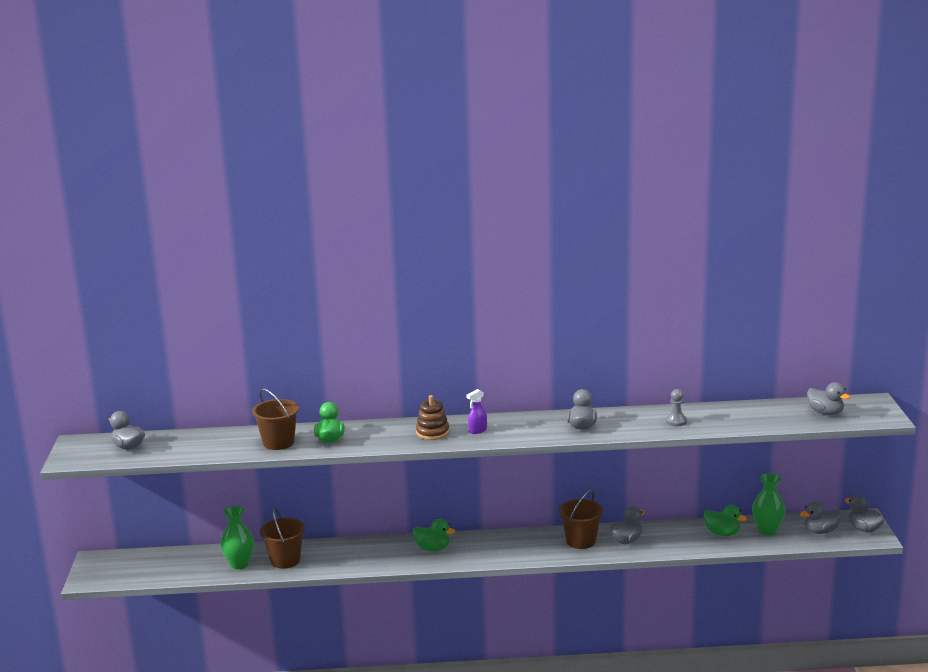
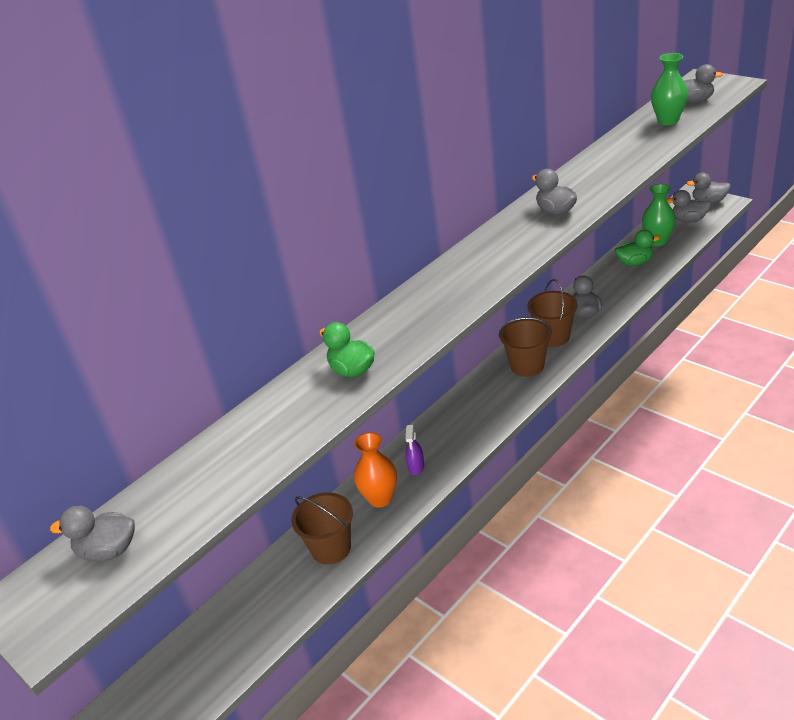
camera: 40 degrees left, 15 degrees up
(239, 564) = (288, 591): green vase -> green vase (668, 121)
(278, 442) = (301, 412): brown bucket -> brown bucket (527, 366)
(343, 555) = (380, 498): none -> orange vase
(432, 432) = (441, 297): brown stacking toy -> none
(433, 548) = (450, 430): green duck -> none
(477, 430) = (477, 269): purple spray bottle -> purple spray bottle (416, 467)
(676, 421) = (615, 165): grey pawn -> none
(820, 531) = (688, 220): grey duck -> grey duck turned 75 degrees clockwise

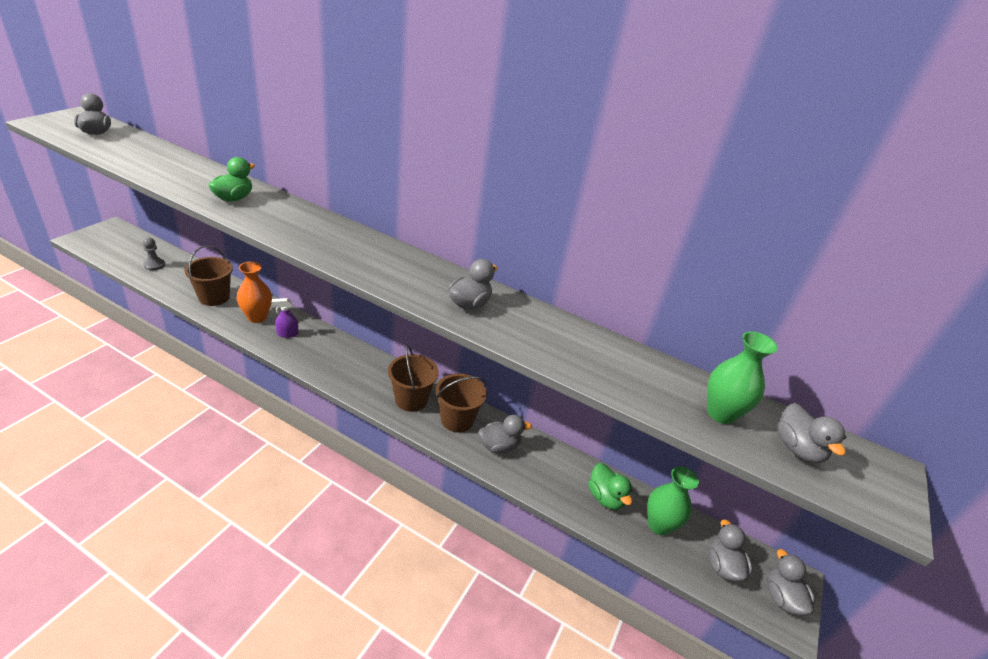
camera: 65 degrees right, 0 degrees up
(235, 635) = (154, 265): none -> grey pawn

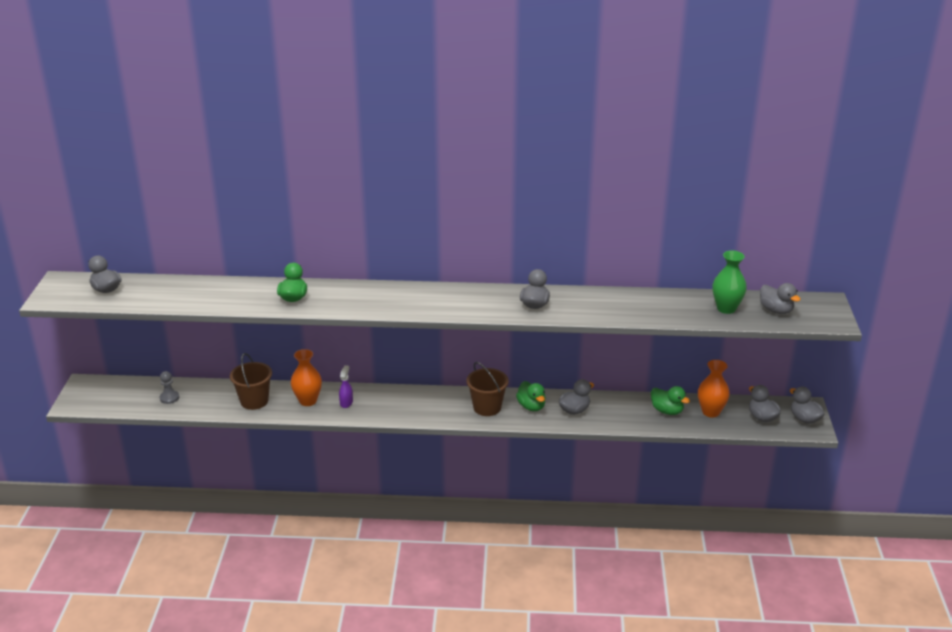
camera: 20 degrees left, 5 degrees down
(287, 334) = (346, 402): purple spray bottle -> purple spray bottle turned 135 degrees clockwise
(457, 419) = (531, 406): brown bucket -> green duck
(659, 525) = (710, 412): green vase -> orange vase

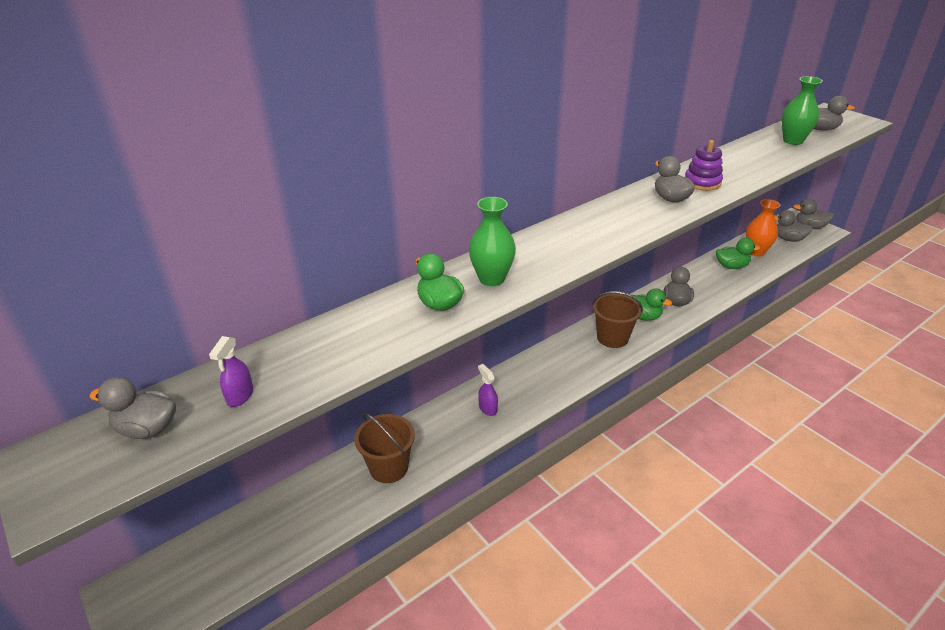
camera: 40 degrees left, 5 degrees up
(153, 294) = (240, 396): none -> purple spray bottle
(169, 398) = (276, 531): grey pawn -> none
(308, 401) = (447, 430): orange vase -> none
(340, 298) = (491, 279): none -> green vase
(581, 305) = (702, 182): none -> purple stacking toy

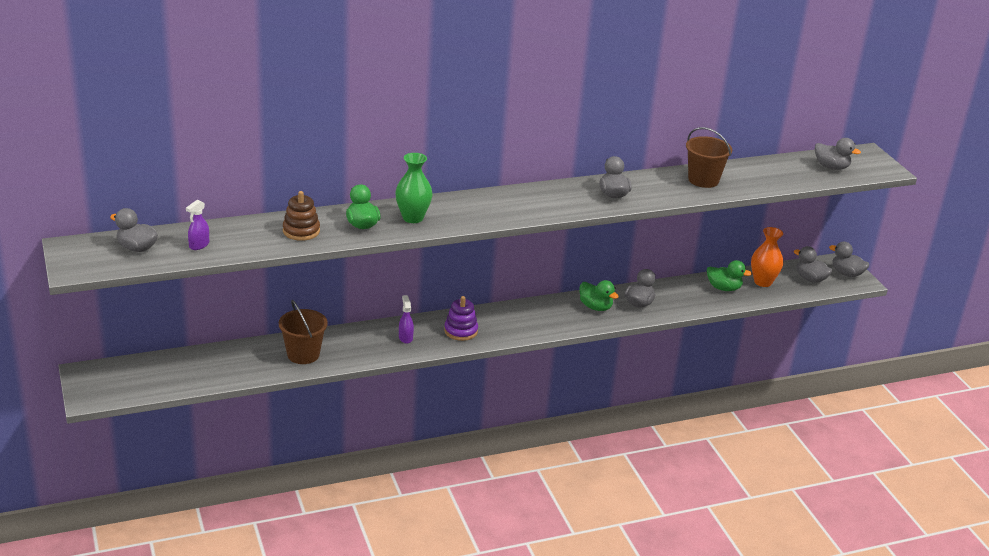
camera: 15 degrees right, 5 degrees down
(369, 334) = (301, 231): none -> brown stacking toy
(612, 338) = (553, 316): brown bucket -> brown bucket (703, 180)
(702, 182) = (656, 188): purple stacking toy -> purple stacking toy (461, 331)
(793, 141) = (788, 172): green vase -> none

